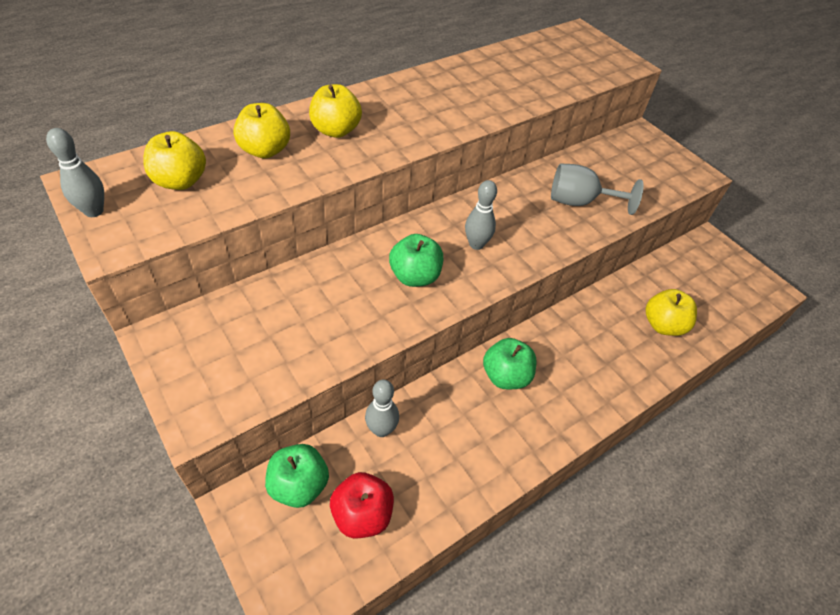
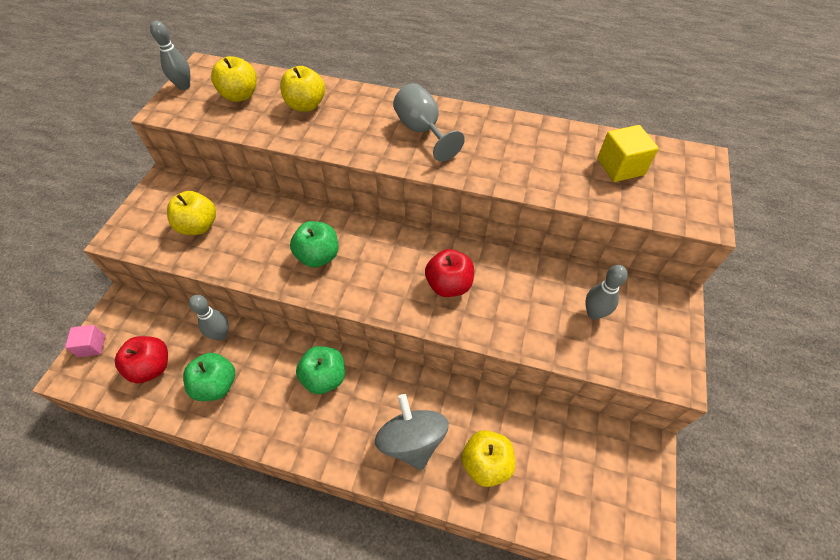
camera: 55 degrees right, 5 degrees up
(271, 565) = (92, 346): none -> pink cube
(299, 485) = (151, 321): green apple -> green apple (216, 385)
(336, 130) = (364, 119): yellow apple -> yellow apple (198, 226)
(476, 244) = (386, 269): grey bowling pin -> grey bowling pin (594, 313)
(529, 221) = (449, 285): none -> red apple
(549, 60) = (620, 167): none -> yellow cube
(579, 202) = (513, 304): grey goblet -> grey goblet (422, 131)
(612, 355) = (412, 440): none -> grey spinning top

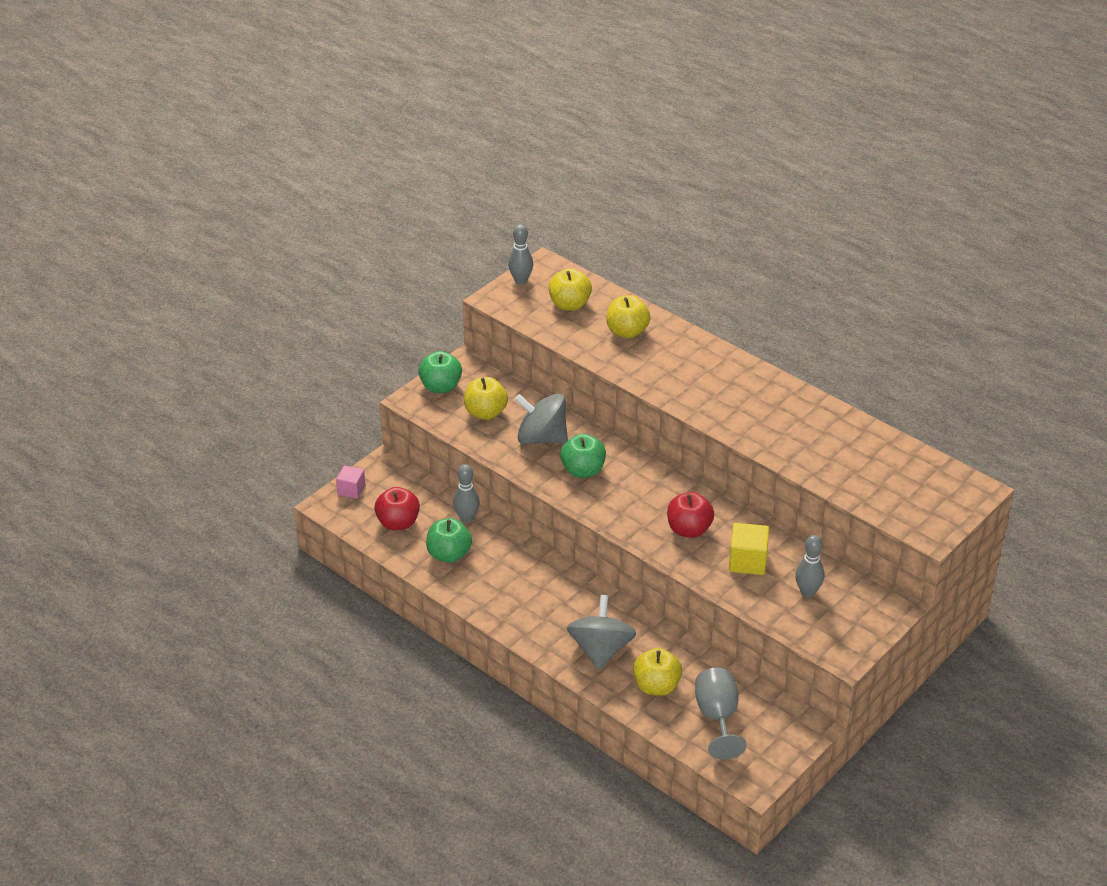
camera: 25 degrees right, 15 degrees down
(264, 235) = (541, 438): none -> grey spinning top
(324, 377) = (546, 581): green apple -> green apple (441, 387)
(422, 131) = (724, 387): grey goblet -> grey goblet (717, 717)
(620, 167) = (890, 472): yellow cube -> yellow cube (747, 561)

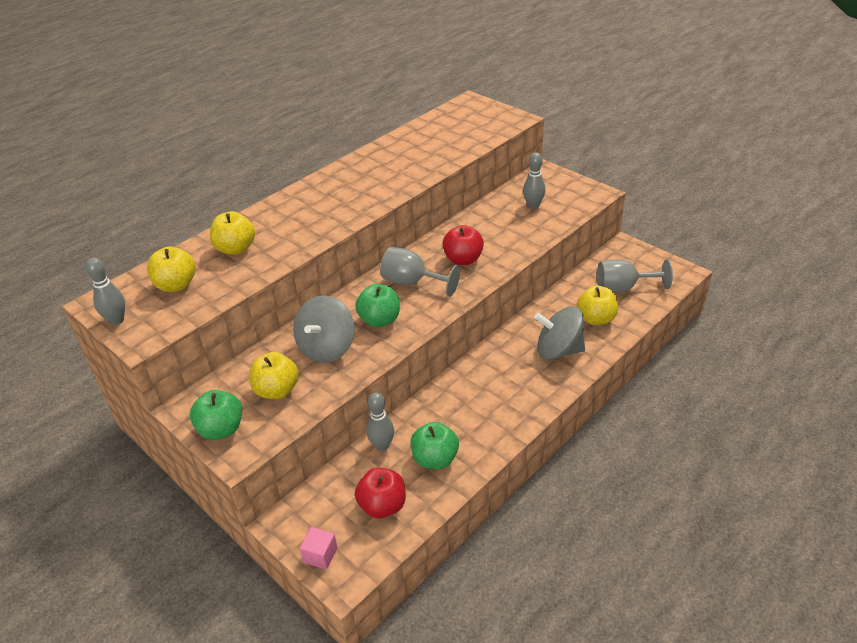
camera: 85 degrees left, 0 degrees up
(645, 491) = (412, 282): none -> grey goblet
(747, 561) = (501, 231): yellow cube -> none

